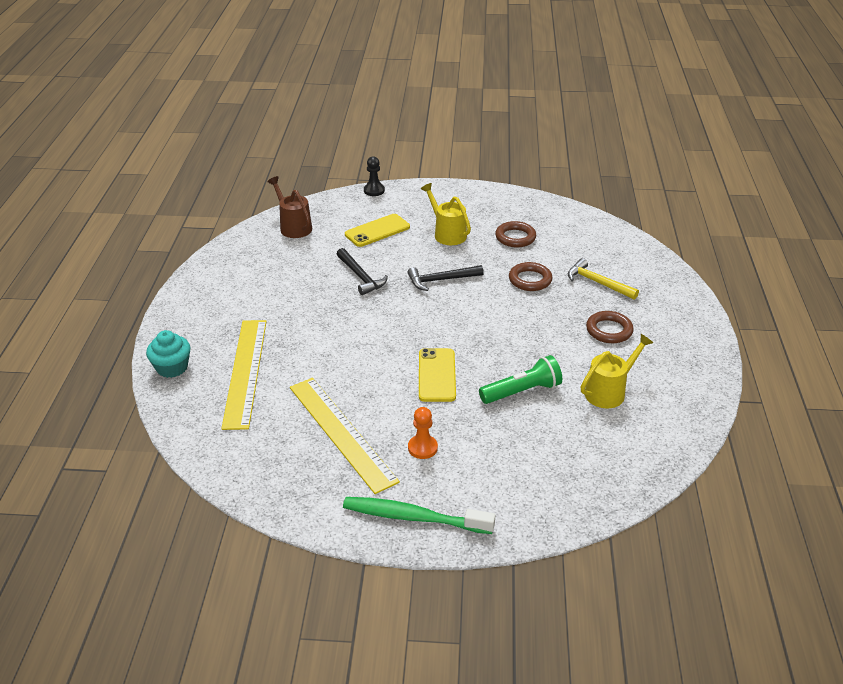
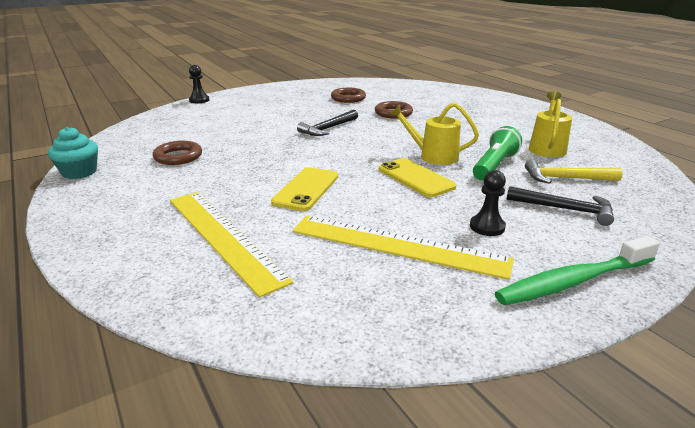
camera: 35 degrees left, 10 degrees down
(172, 367) = (119, 265): turquoise cupcake -> turquoise cupcake (79, 172)
(293, 226) = (147, 131): brown watering can -> none
(360, 277) = (256, 143): black hammer -> black hammer (565, 209)
(377, 231) = (233, 117): yellow phone -> yellow phone (306, 189)
(422, 448) = (487, 227): orange pawn -> black pawn
(447, 233) = (294, 107): yellow watering can -> yellow watering can (433, 156)
(597, 283) = (439, 104): yellow hammer -> yellow hammer (565, 178)
(609, 330) = (488, 121): brown ring -> brown ring (178, 157)

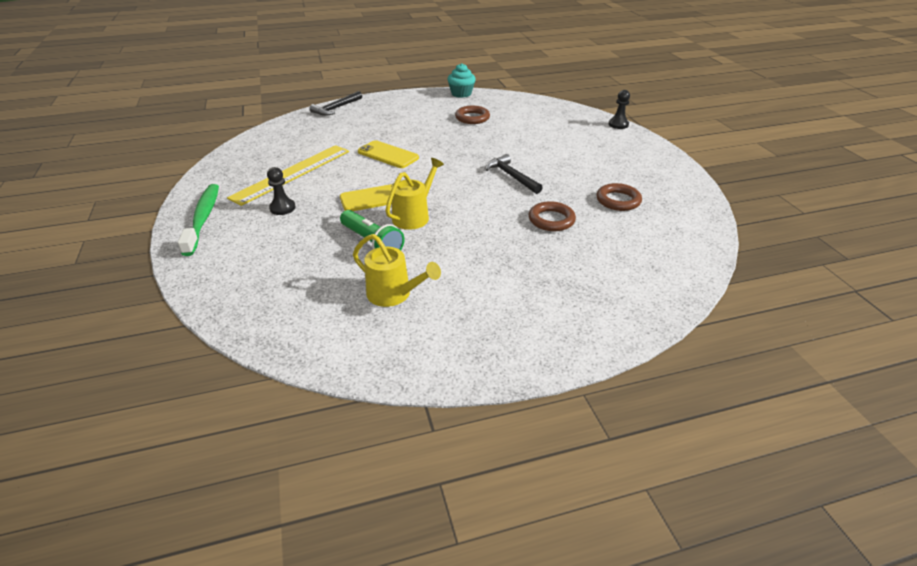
camera: 105 degrees right, 10 degrees up
(223, 237) = (346, 129): yellow ruler -> none
(565, 178) = (319, 274): yellow hammer -> none
(565, 209) = (272, 250): black hammer -> black hammer (336, 108)

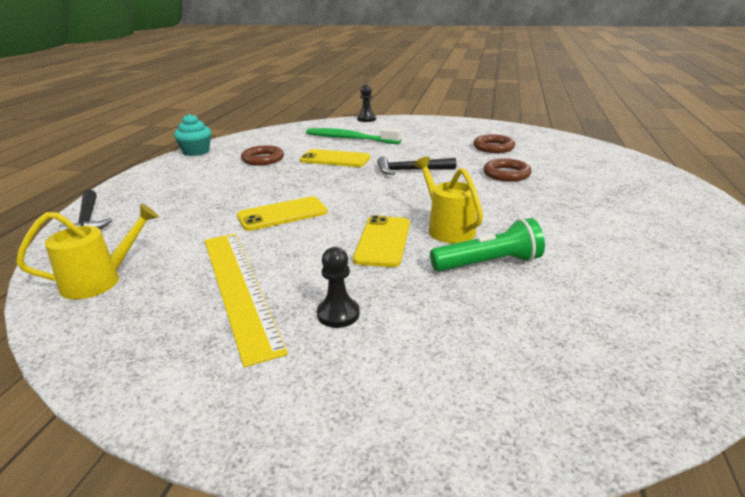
camera: 60 degrees left, 10 degrees down
(203, 218) = (288, 409): green toothbrush -> green toothbrush (350, 138)
(394, 295) = (610, 271): yellow watering can -> yellow watering can (100, 281)
(501, 141) = (335, 159): none -> yellow phone

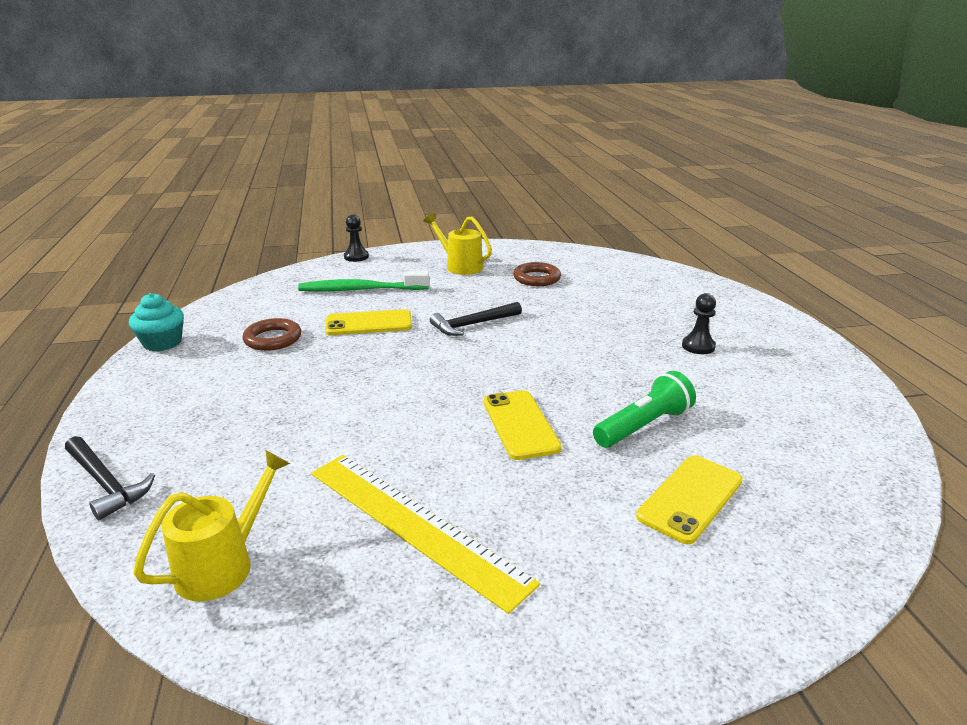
camera: 25 degrees left, 0 degrees up
(282, 214) = (374, 415): yellow phone -> yellow phone (690, 498)
(338, 314) = (549, 524): black pawn -> black pawn (698, 346)
(447, 228) = (572, 393): yellow watering can -> yellow watering can (460, 266)
(506, 174) = (577, 312): brown ring -> none

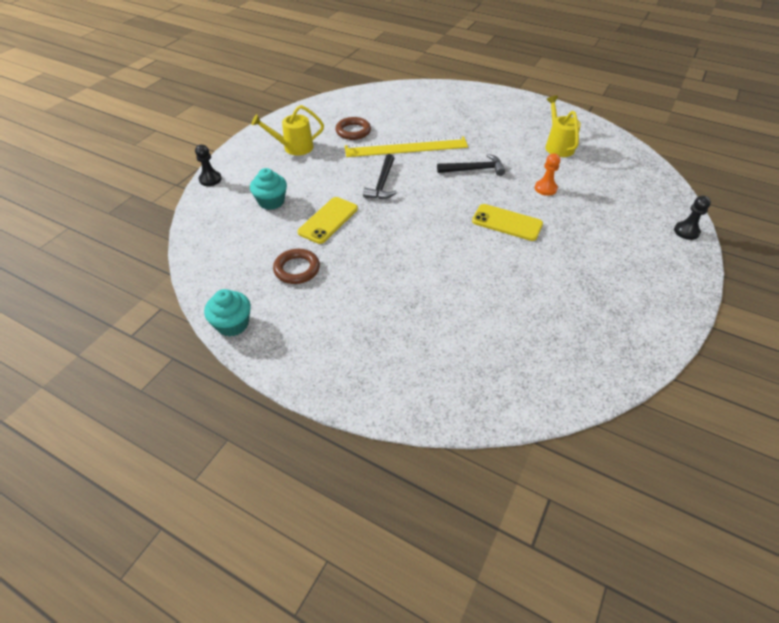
camera: 50 degrees left, 20 degrees up
(106, 483) = (409, 404): black hammer -> black hammer (474, 169)
(224, 564) = (534, 376): yellow watering can -> yellow watering can (557, 146)
(361, 290) = (271, 201): green toothbrush -> turquoise cupcake
(414, 524) = (557, 297): yellow ruler -> yellow ruler (406, 147)
(643, 426) = (545, 188): green flashlight -> orange pawn
(690, 498) = (608, 209): yellow phone -> none
(698, 346) = (495, 131): black pawn -> black pawn (686, 231)

